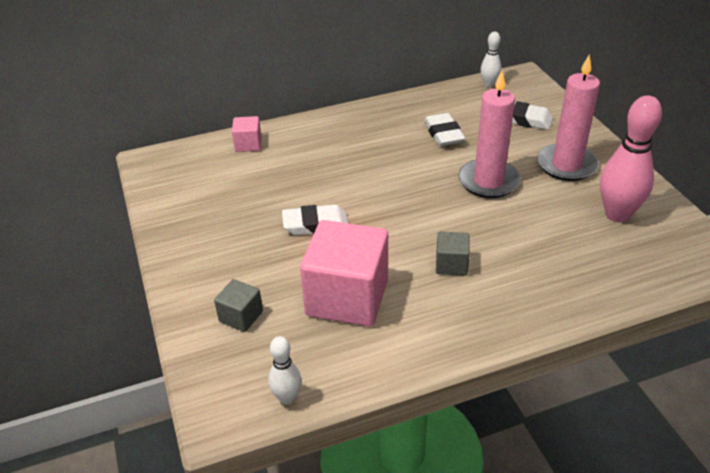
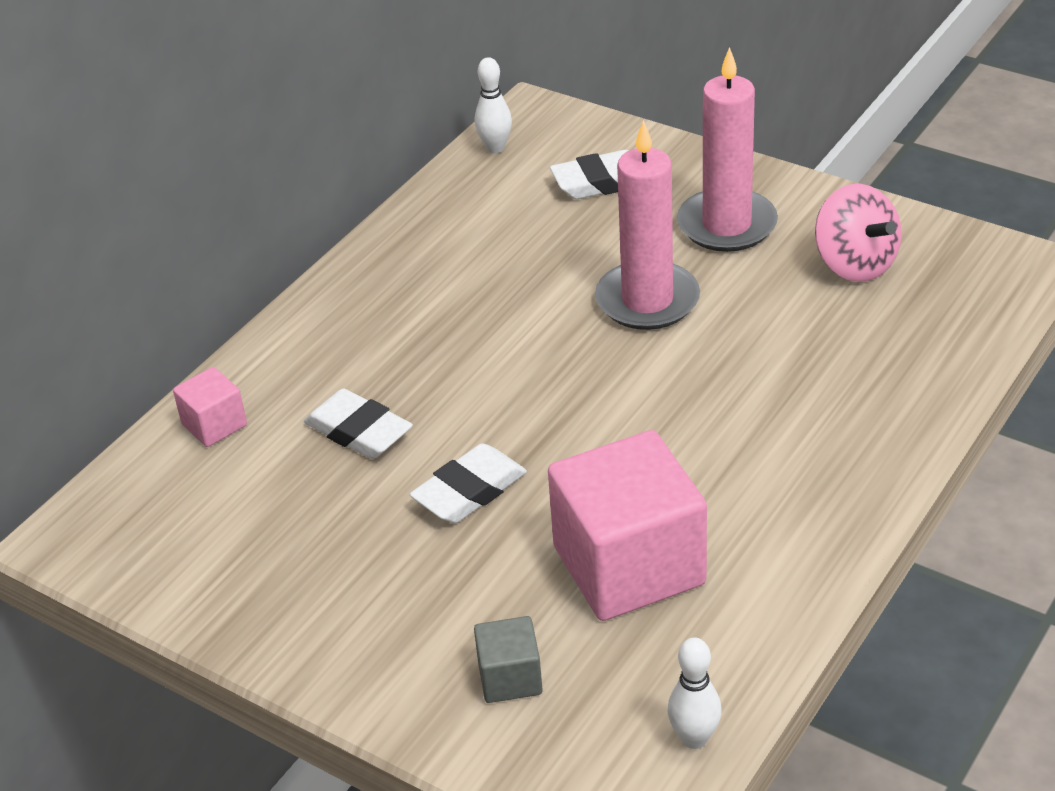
camera: 35 degrees left, 0 degrees up
(443, 134) = (509, 259): white eraser -> white eraser (359, 431)
(451, 264) = (718, 444): grey cube -> none
(617, 214) = (855, 264): pink bowling pin -> pink spinning top

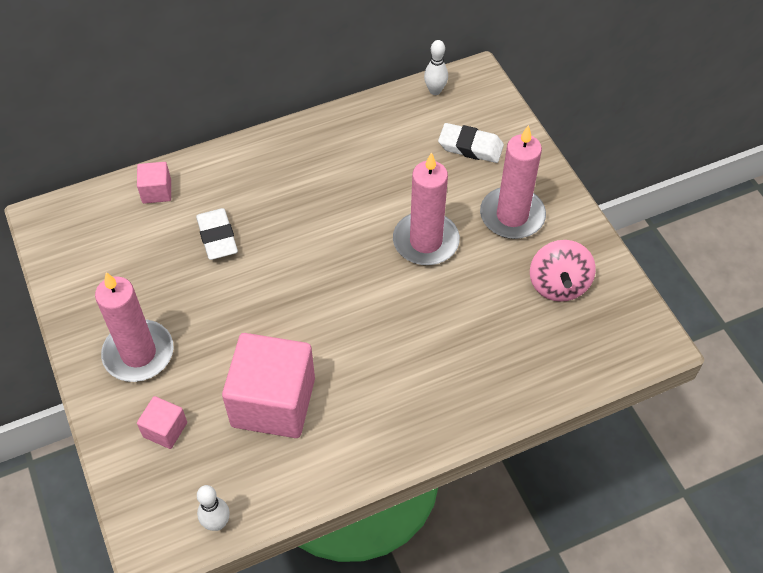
camera: 30 degrees right, 15 degrees up
(379, 615) = (138, 353): none -> pink candle
(470, 491) = (238, 307): white eraser -> none
(510, 678) = (165, 429): grey cube -> pink cube

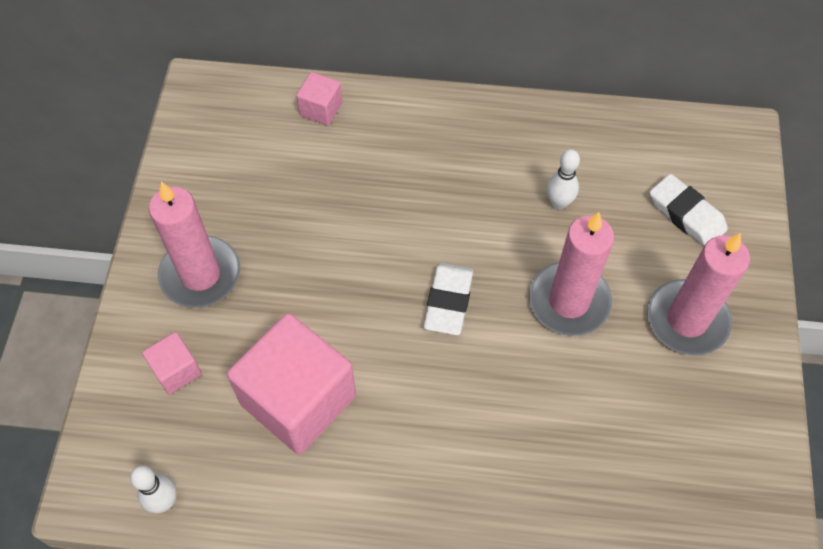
camera: 30 degrees right, 5 degrees up
(217, 237) = (351, 188): white eraser -> white eraser (448, 302)
(435, 91) = (683, 130): white bowling pin -> white bowling pin (558, 203)
(558, 285) = (693, 431): pink spinning top -> none

